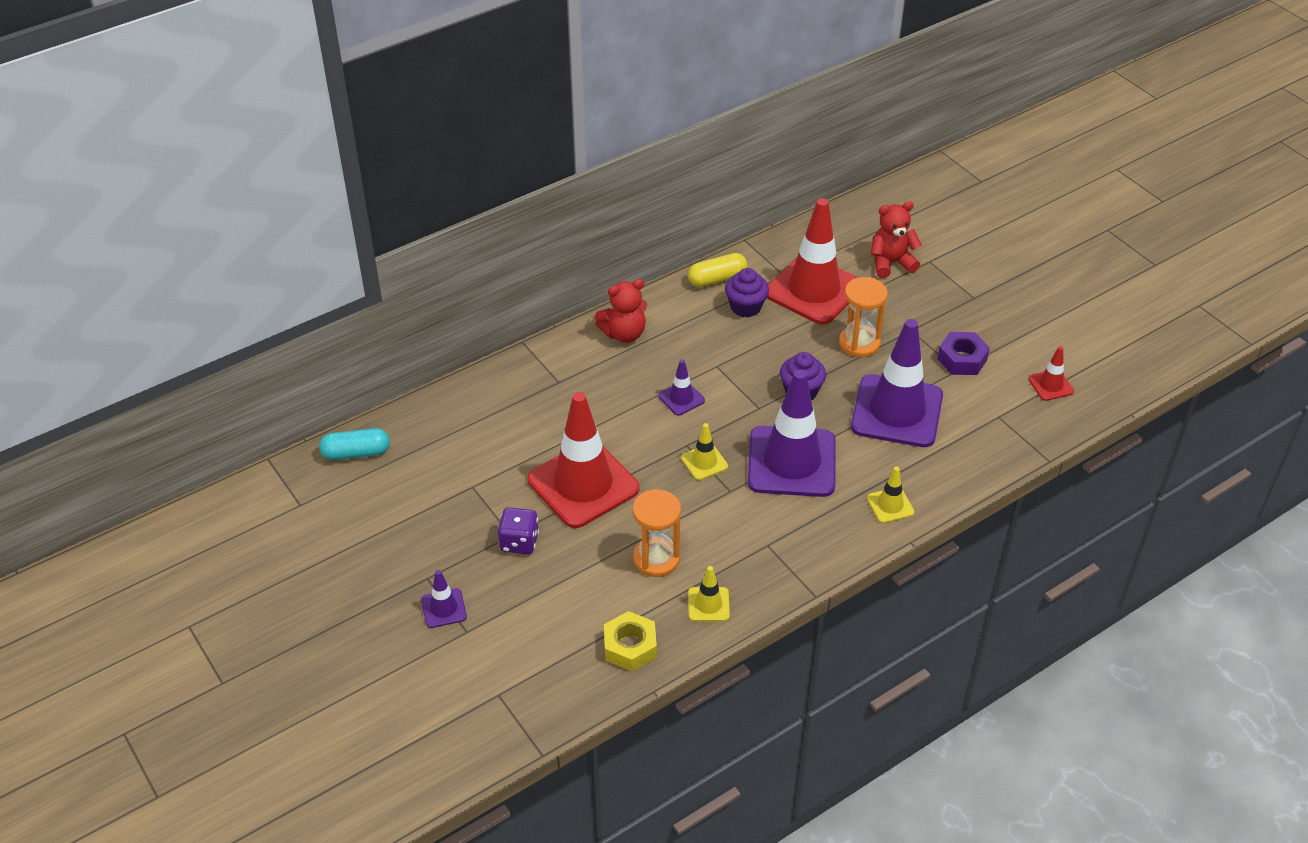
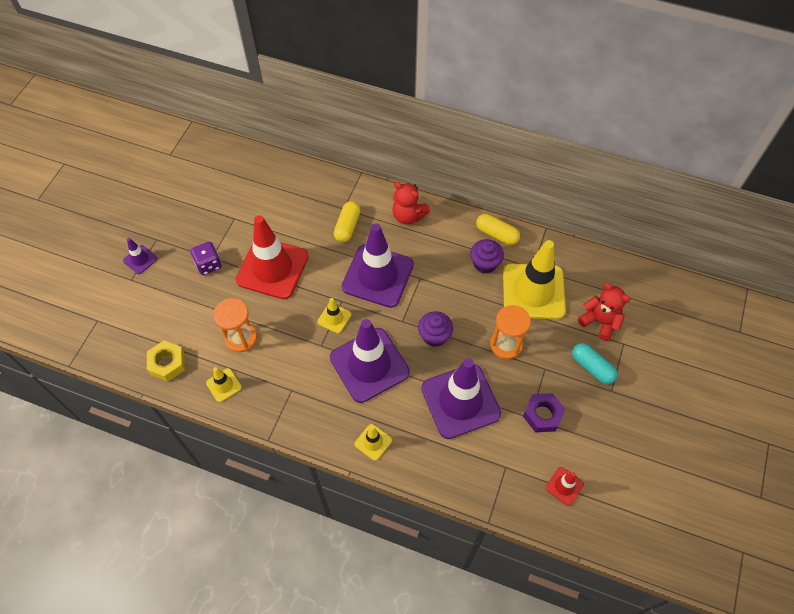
camera: 55 degrees right, 15 degrees up
(356, 453) = (221, 154): turquoise capsule -> turquoise capsule (592, 367)
(588, 391) = (347, 226): none -> yellow capsule
(681, 398) = (378, 276): purple traffic cone -> purple traffic cone, size x2.29
(813, 290) = (533, 291): red traffic cone -> yellow traffic cone

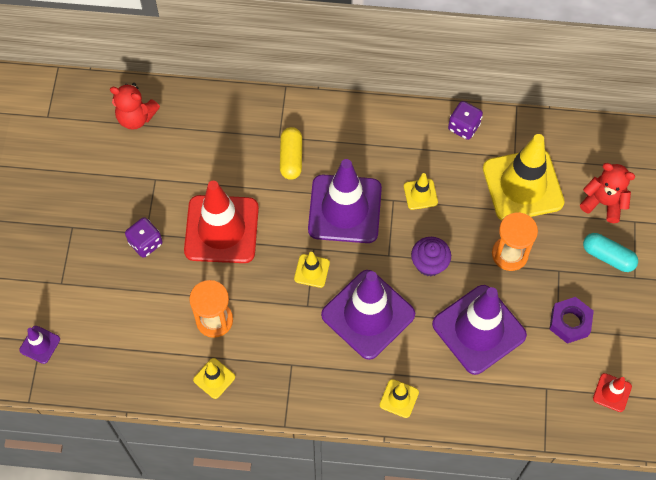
camera: 15 degrees left, 5 degrees up
(140, 259) = (62, 256): purple traffic cone -> purple traffic cone (40, 344)
(167, 363) = (141, 370): yellow nut -> none
(408, 216) = (357, 128): red teddy bear -> red teddy bear (136, 117)
(444, 278) = (420, 194): none -> yellow traffic cone
(485, 263) = (460, 165): purple cupcake -> none
(496, 234) = (463, 127): yellow capsule -> purple dice

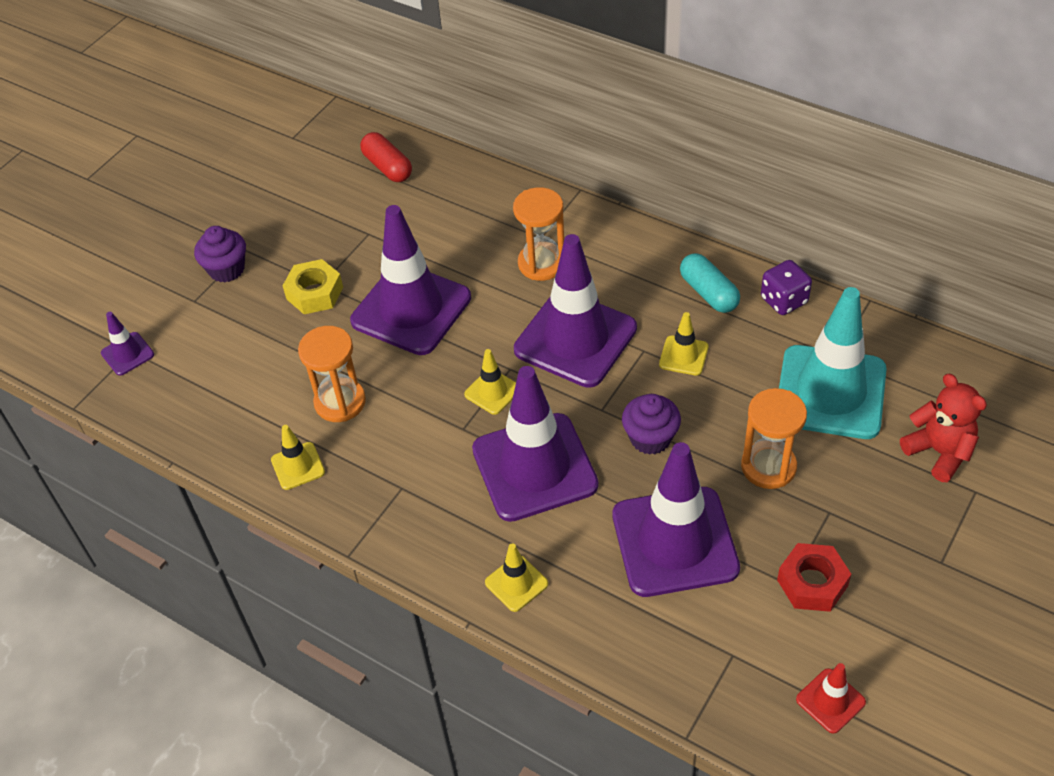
camera: 30 degrees right, 15 degrees down
(69, 248) = (226, 269): none -> purple cupcake
(136, 117) = (387, 167): red teddy bear -> red capsule
(145, 243) = (314, 293): purple dice -> yellow nut
(221, 229) = (411, 309): red traffic cone -> purple traffic cone
(291, 158) = (541, 263): yellow capsule -> orange hourglass
(523, 185) = (830, 392): yellow traffic cone -> turquoise traffic cone
(570, 322) = (812, 583): purple nut -> red nut
(608, 256) = (913, 520): turquoise capsule -> turquoise capsule (708, 293)

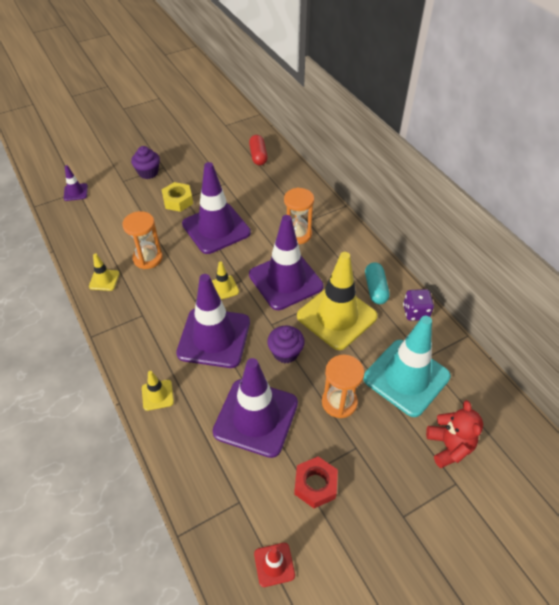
camera: 25 degrees right, 0 degrees up
(683, 356) = (336, 316): yellow traffic cone -> yellow traffic cone, size x2.29

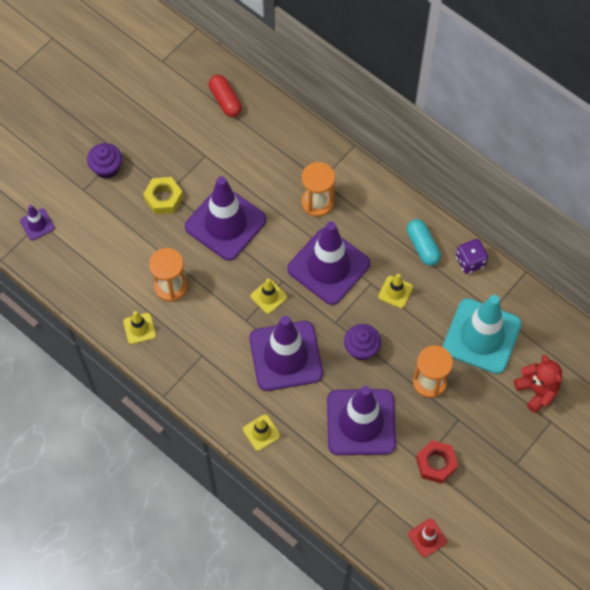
camera: 20 degrees left, 15 degrees up
(336, 316) = (395, 292): yellow traffic cone -> yellow traffic cone, size x0.44

